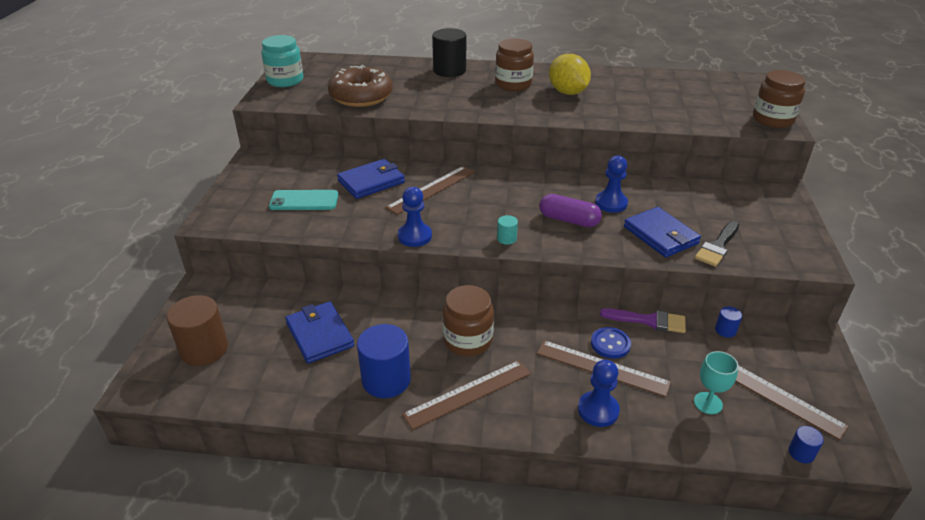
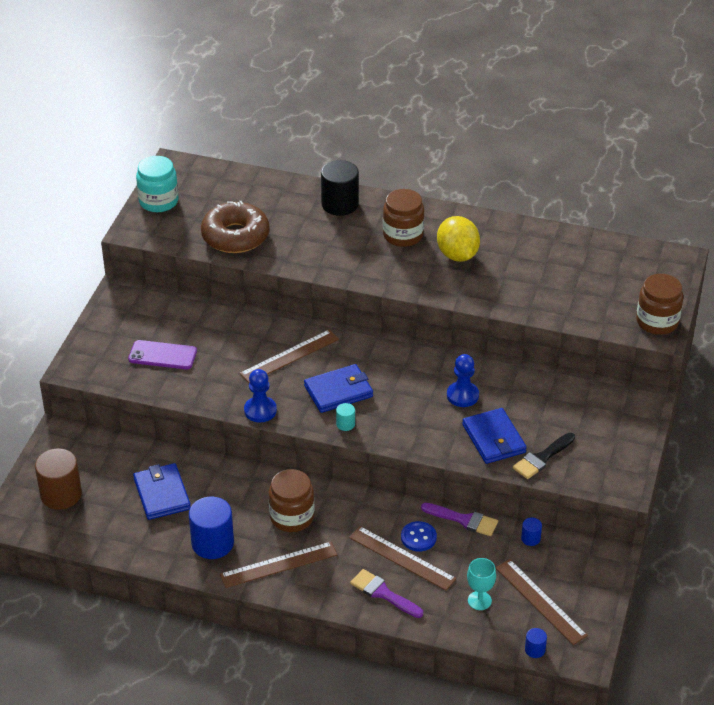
camera: 10 degrees right, 5 degrees up
(304, 201) = (162, 355): turquoise phone -> purple phone
(371, 181) = (232, 339): blue wallet -> blue wallet (338, 391)
(569, 220) = (412, 410): purple capsule -> none
(598, 410) = (383, 593): blue pawn -> purple brush

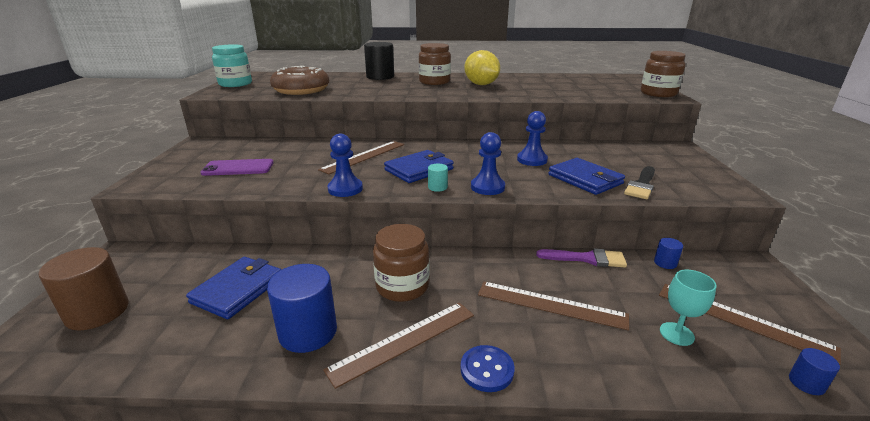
camera: 15 degrees left, 15 degrees down
(162, 494) = (238, 290): blue wallet -> blue wallet turned 60 degrees clockwise
(383, 593) = (557, 350): purple brush -> none
(392, 433) = (487, 187): none -> blue pawn
(418, 537) = (554, 281): blue button -> blue button (487, 370)

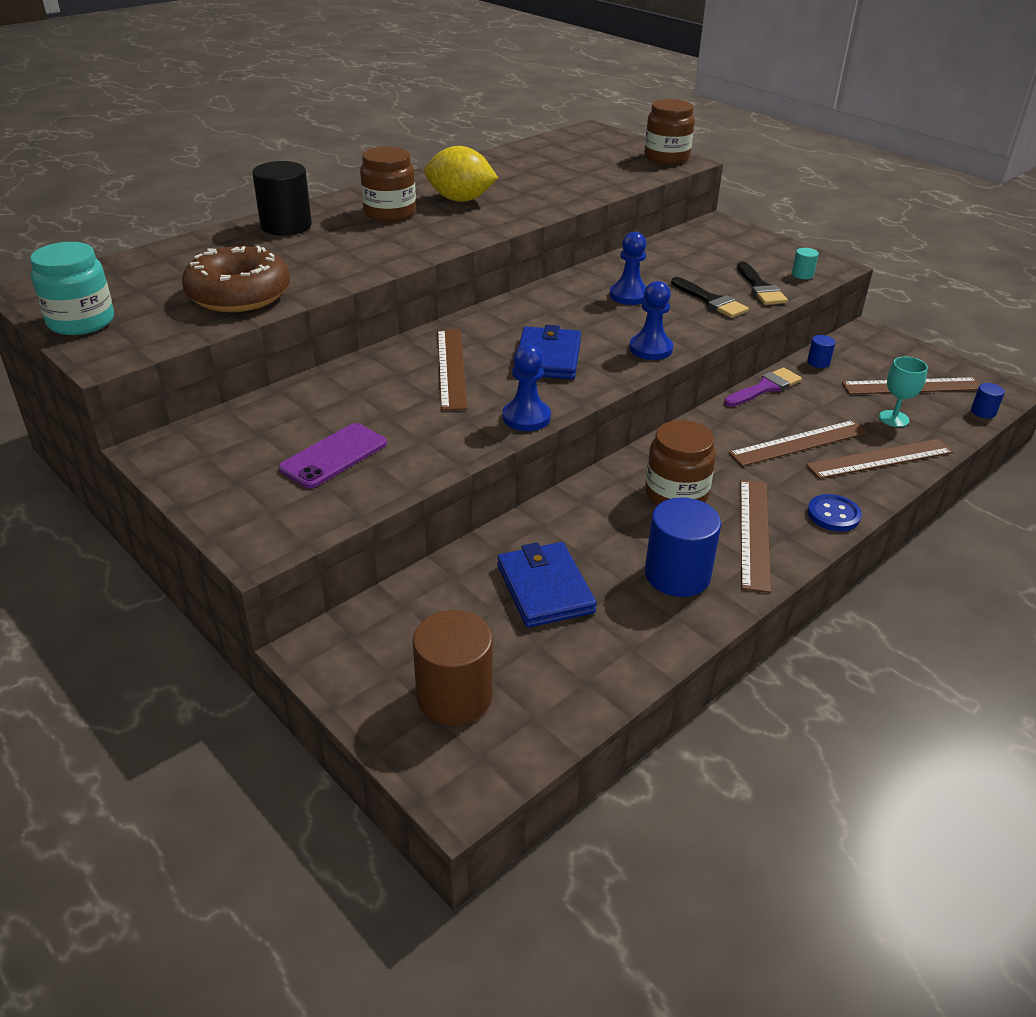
camera: 45 degrees left, 10 degrees up
(437, 187) = (608, 371): turquoise cylinder -> turquoise cylinder (802, 275)
(585, 179) = (710, 301): blue wallet -> black brush
(607, 355) = (880, 458): none -> brown ruler

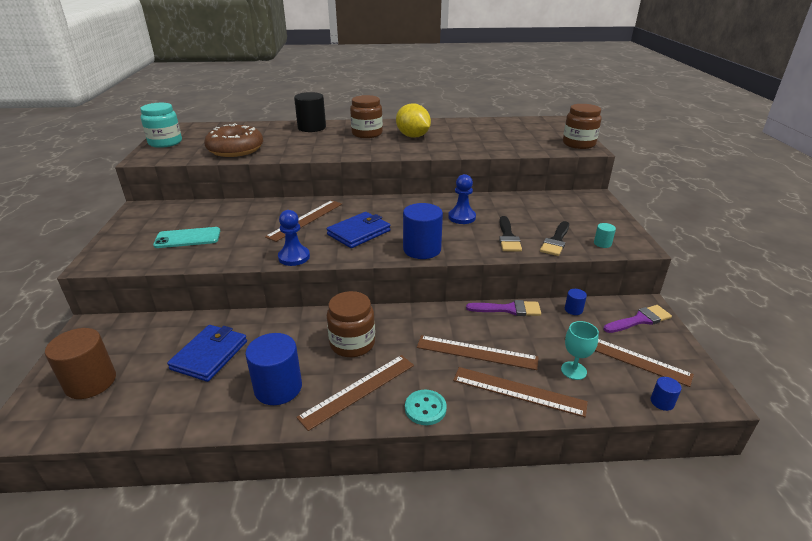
camera: 40 degrees right, 5 degrees down
(334, 456) = (188, 238): purple phone -> turquoise phone
(650, 349) = (422, 249): blue pawn -> blue cylinder
(833, 515) = (425, 408): blue button -> turquoise button
(880, 348) = (639, 320): none -> purple brush

